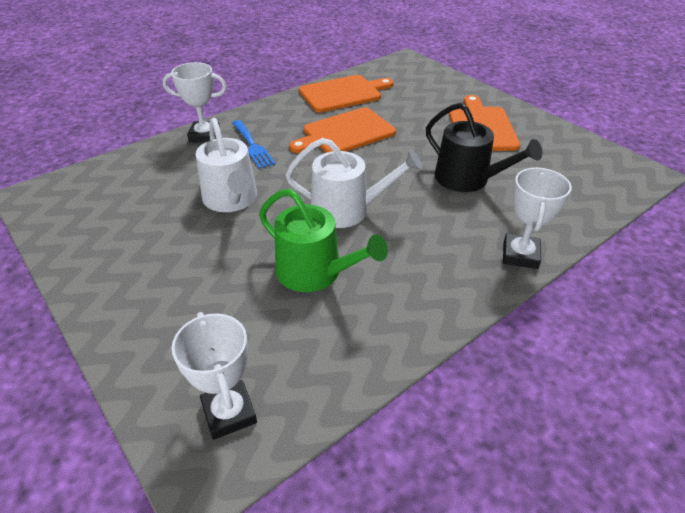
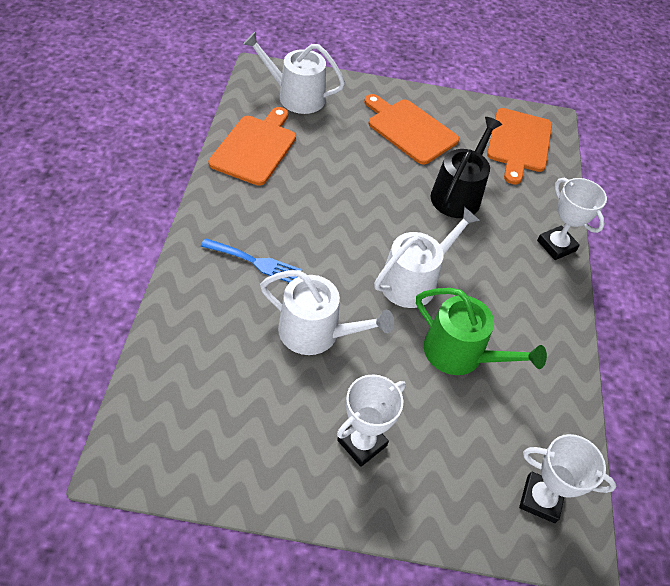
camera: 50 degrees left, 10 degrees up
(204, 135) = (193, 278): white trophy -> white trophy (362, 443)
(315, 272) = (461, 354): green watering can -> green watering can turned 45 degrees clockwise
(345, 133) = (315, 197): orange cutting board -> orange cutting board (519, 143)
(413, 79) = (295, 96): none -> white watering can
(468, 179) = (458, 194): black watering can -> black watering can turned 60 degrees counterclockwise

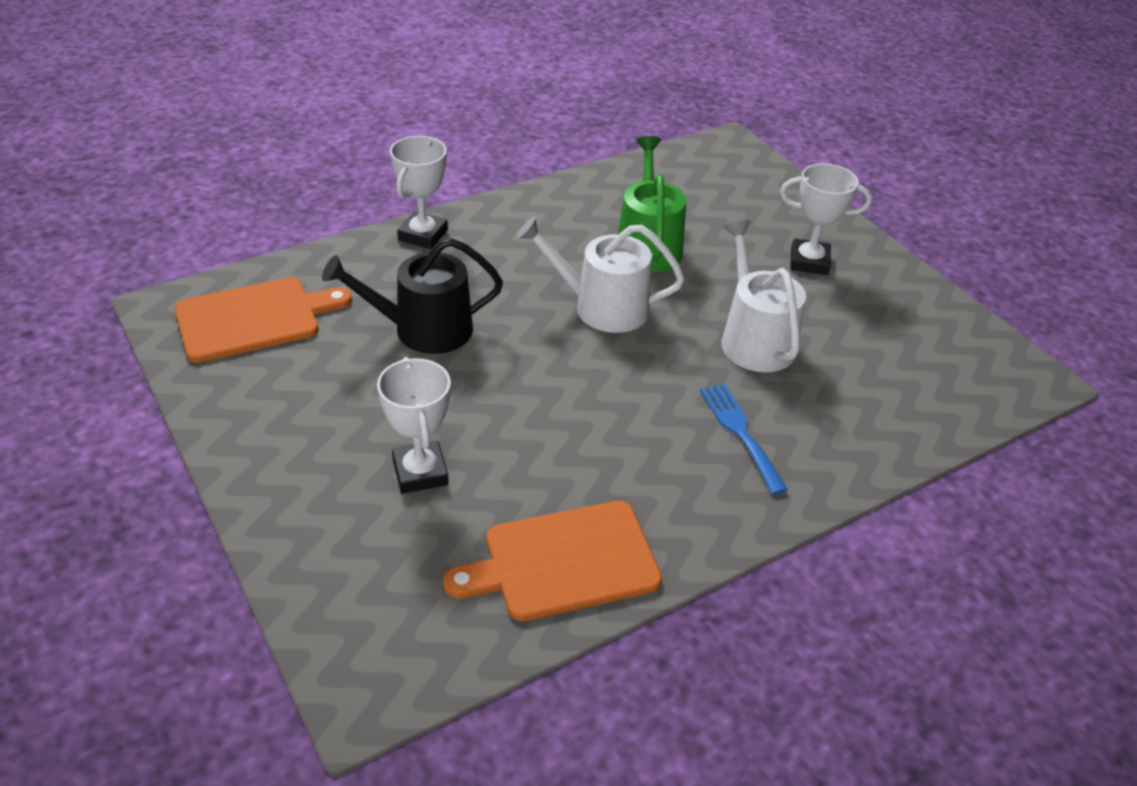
camera: 125 degrees left, 10 degrees down
(295, 96) = (389, 596): white watering can -> none
(409, 129) = (335, 426): orange cutting board -> none
(540, 499) = (718, 166): white trophy -> white trophy (420, 472)

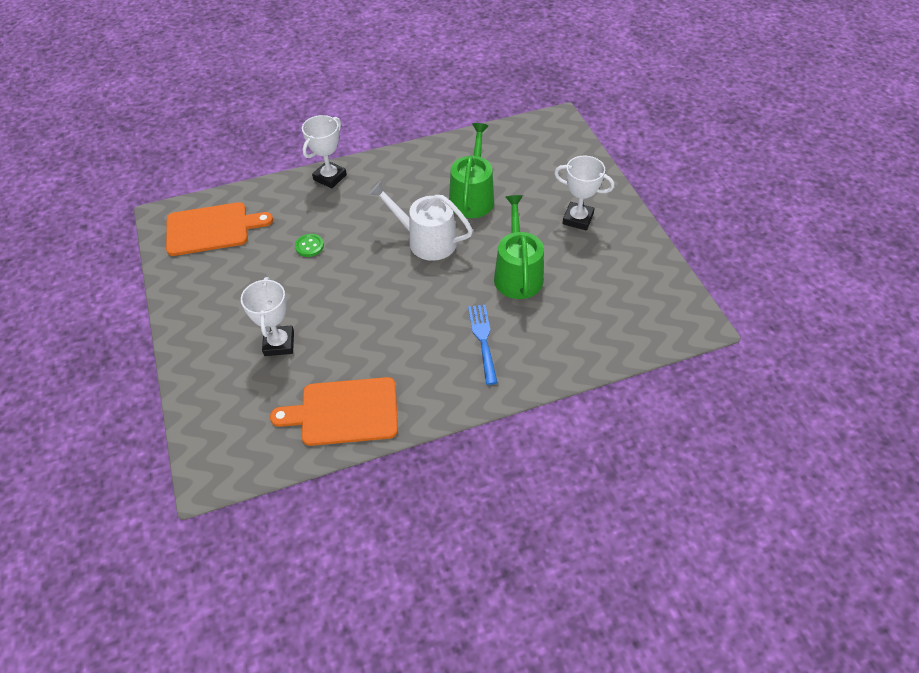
camera: 15 degrees right, 10 degrees up
(423, 329) = (309, 246): black watering can -> green button
(754, 339) = (517, 274): white watering can -> green watering can

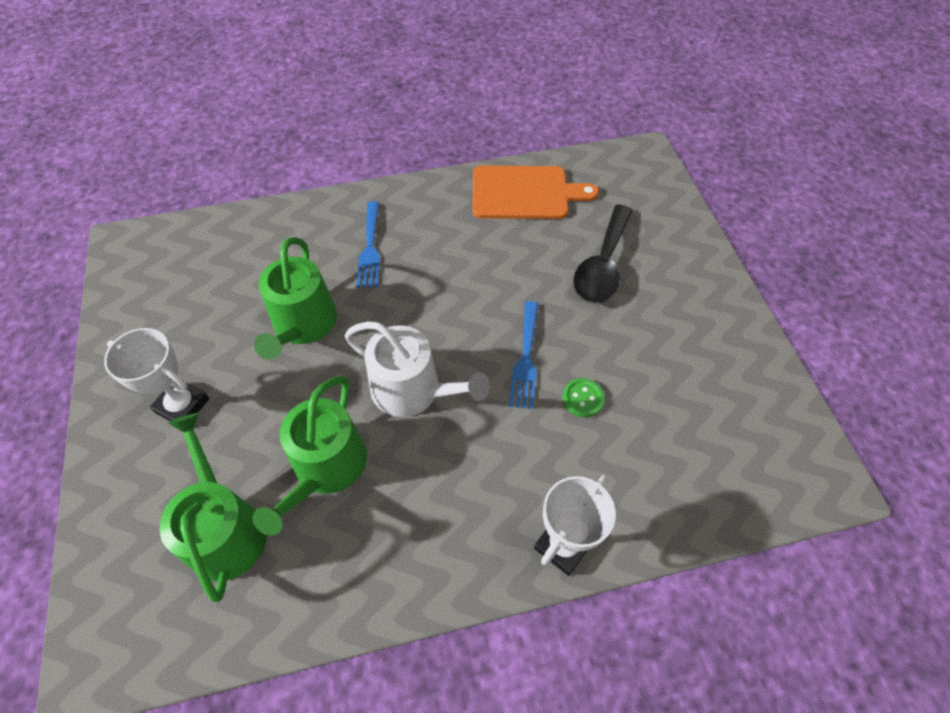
camera: 175 degrees left, 5 degrees up
(212, 229) = (740, 447): orange cutting board -> none
(279, 343) = (602, 265): white trophy -> black spoon
(348, 266) = (525, 359): none -> blue fork
(520, 168) = (225, 528): none -> green watering can

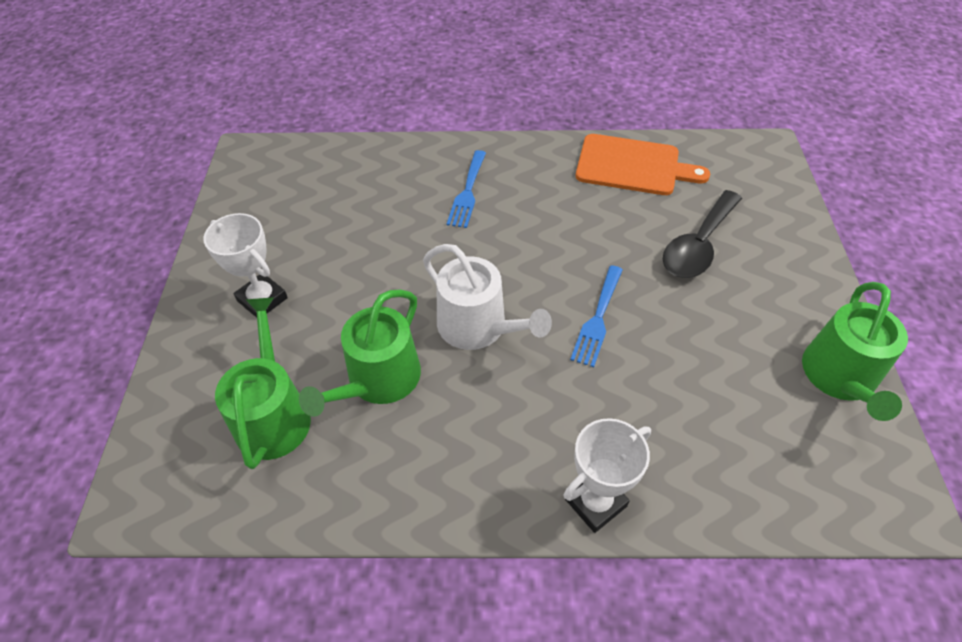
camera: 15 degrees right, 5 degrees down
(303, 325) = (388, 249): green watering can -> green watering can (840, 378)
(583, 398) = (648, 367): green button -> none

